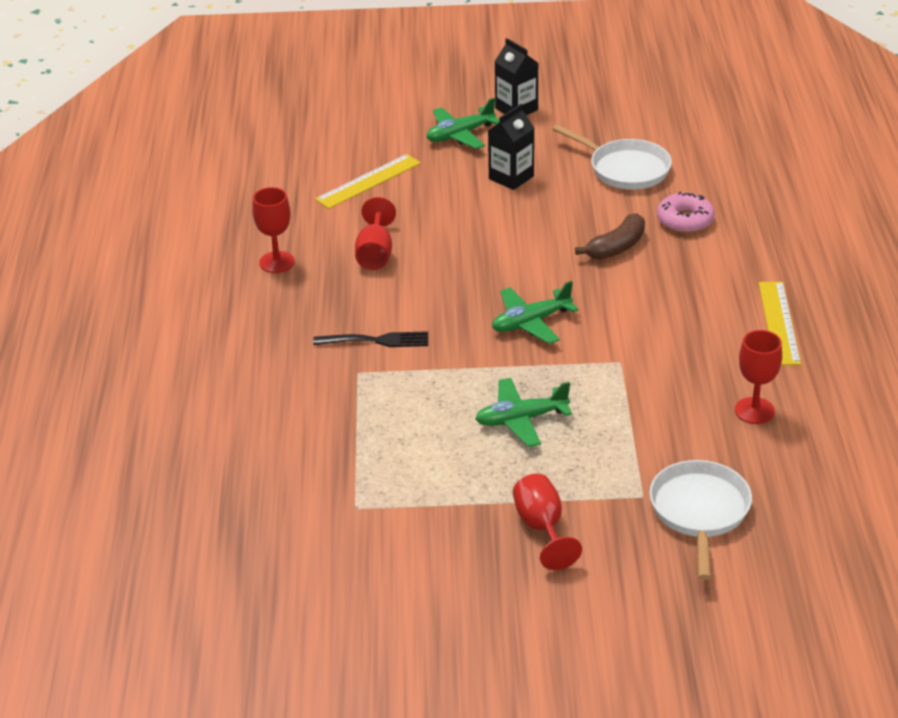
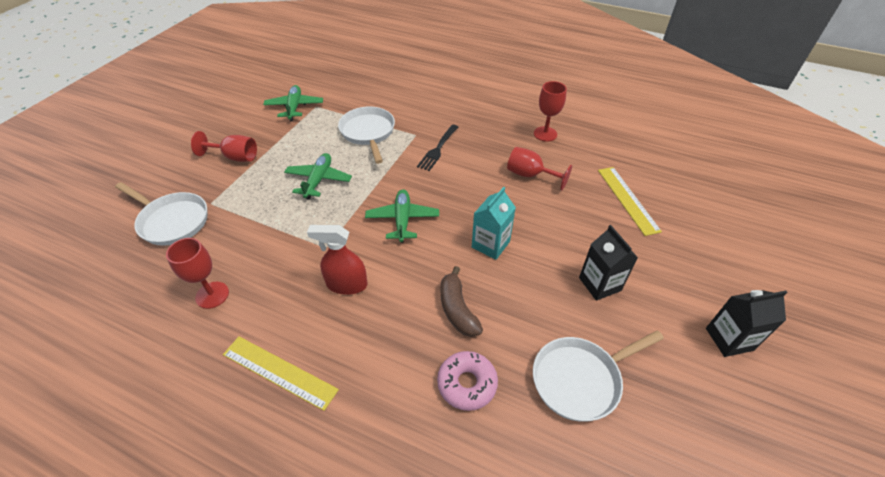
camera: 115 degrees right, 10 degrees up
(386, 419) = (368, 133): none -> white pan
(460, 135) = (686, 277): green plane -> green plane (294, 107)
(515, 251) = (490, 244): none -> turquoise carton
(653, 325) = (346, 284): none -> red spray bottle

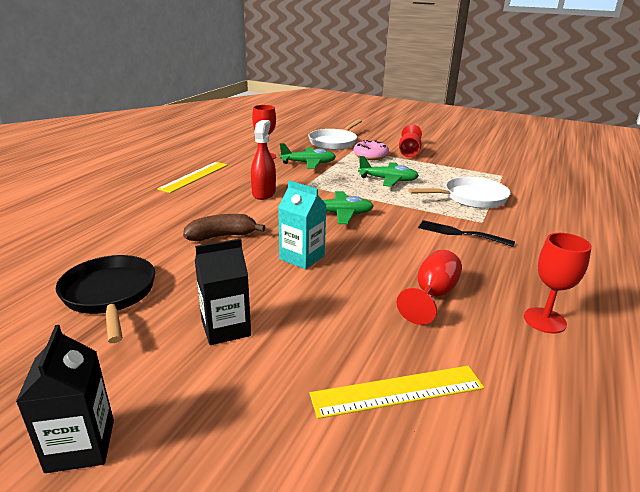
camera: 90 degrees right, 20 degrees down
(294, 107) = (493, 167): green plane -> green plane (308, 163)
(467, 384) = (144, 237): pink donut -> pink donut (370, 156)
(580, 379) = (110, 295): white pan -> black pan

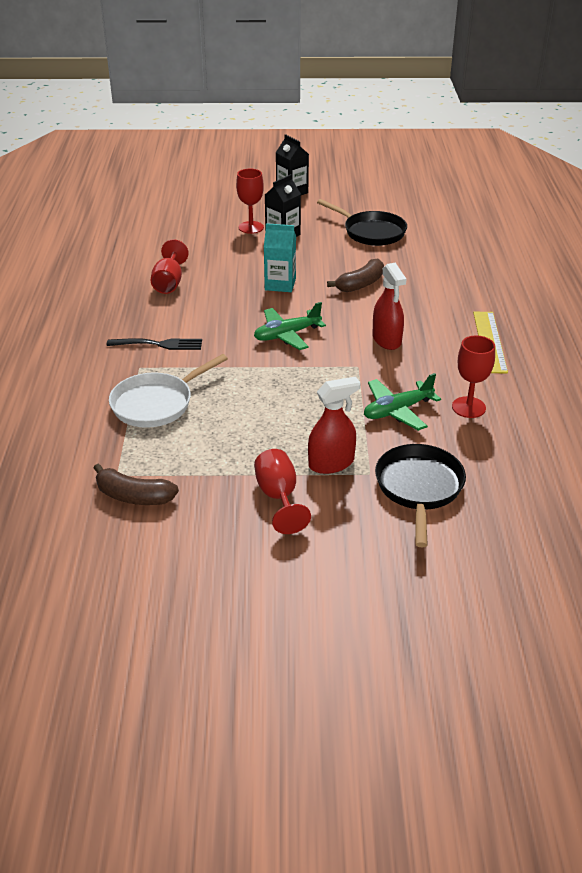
camera: 155 degrees right, 10 degrees up
(334, 142) = (419, 488): white pan -> black pan
(370, 156) = (331, 463): pink donut -> red spray bottle
(388, 180) = (270, 408): green plane -> none
(397, 391) = (172, 234): yellow ruler -> none
(491, 166) = (134, 496): none -> brown banana
(544, 320) = (90, 286): red goblet -> red goblet (251, 227)

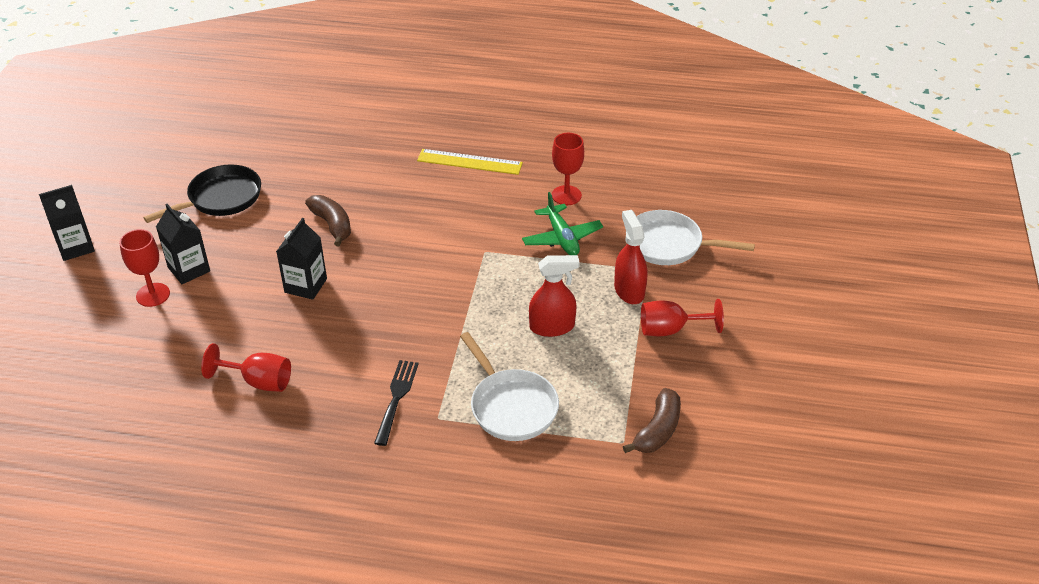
camera: 80 degrees left, 5 degrees up
(280, 284) = (305, 285): turquoise carton -> black carton
(287, 335) = (412, 293): green plane -> none
(386, 340) = (445, 224): red spray bottle -> red spray bottle (552, 327)
(419, 488) = (669, 244): black pan -> white pan

